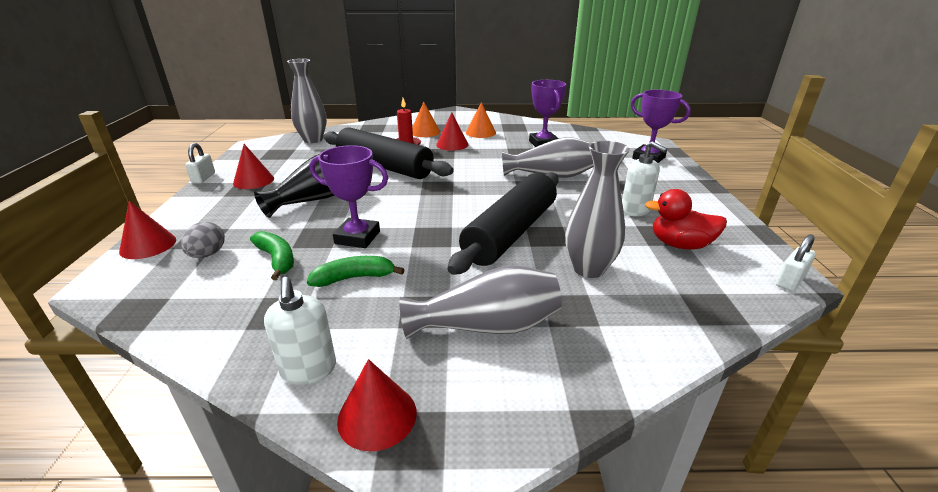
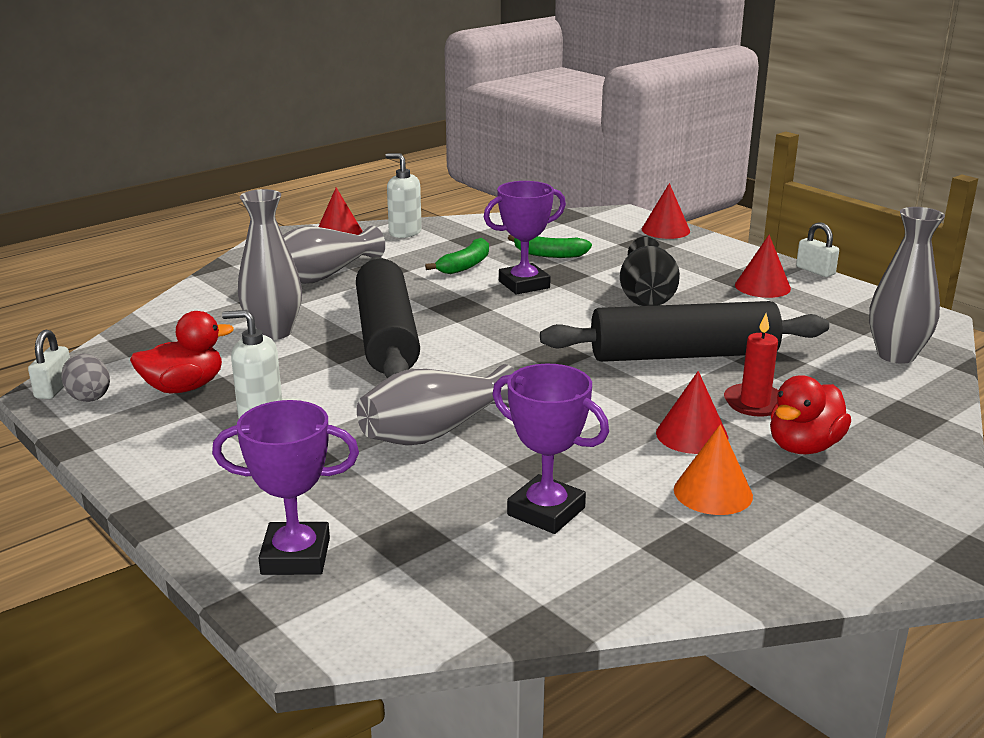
camera: 140 degrees right, 5 degrees down
(207, 254) = (607, 240): grey egg -> grey egg (88, 396)
(425, 132) = (804, 447): orange cone -> red duck

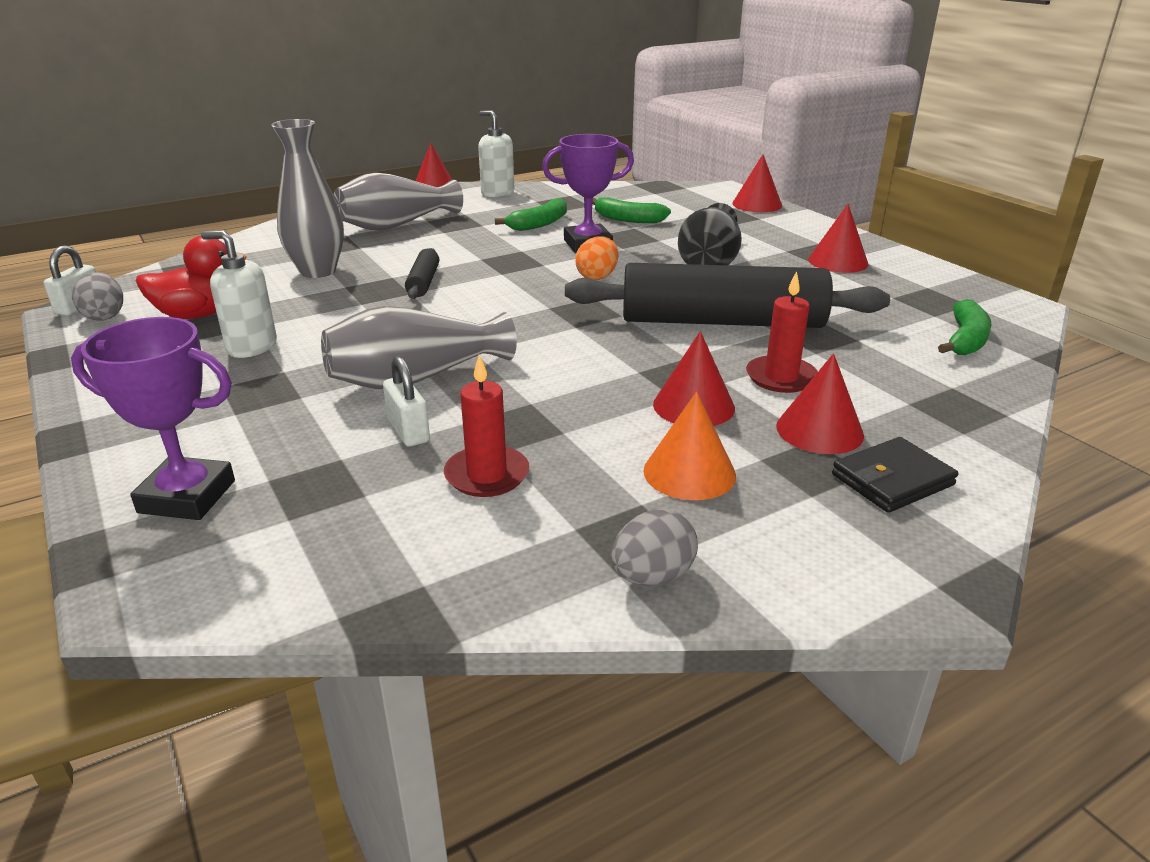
camera: 10 degrees right, 5 degrees up
(386, 336) = (423, 282): black rolling pin -> black rolling pin, size x0.43
(546, 511) = (487, 475): purple trophy -> red candle
(549, 318) = (597, 277): none -> orange egg
(719, 576) = (652, 576): none -> grey egg
(804, 447) = (819, 430): red duck -> red cone
(815, 271) = (902, 250): white padlock -> white padlock (408, 431)
(875, 482) = (892, 480): none -> black wallet
(896, 355) = (965, 340): grey vase -> green banana

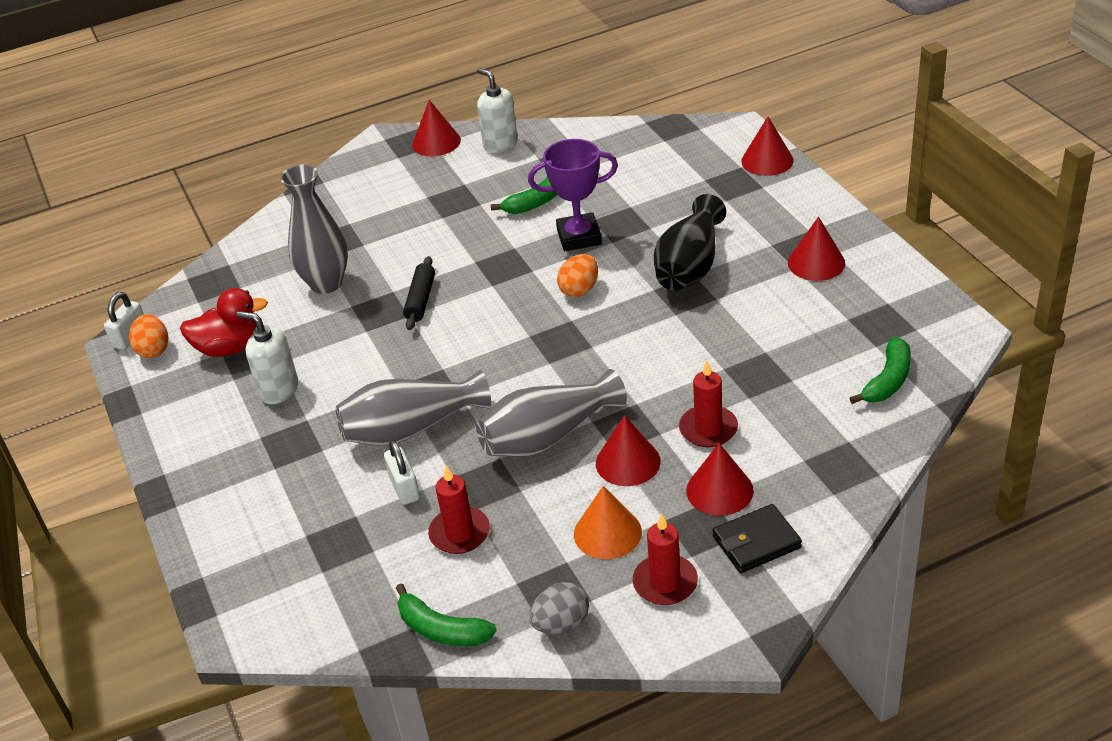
camera: 10 degrees right, 10 degrees up
(104, 316) = (153, 350): grey egg -> orange egg
(187, 496) = (252, 550): purple trophy -> none
(397, 225) = (397, 206): grey vase -> grey vase (548, 436)
(627, 219) = (626, 192): green banana -> green banana (441, 629)
(722, 321) = (678, 355): black rolling pin -> none
(788, 525) = (665, 583): none -> red candle

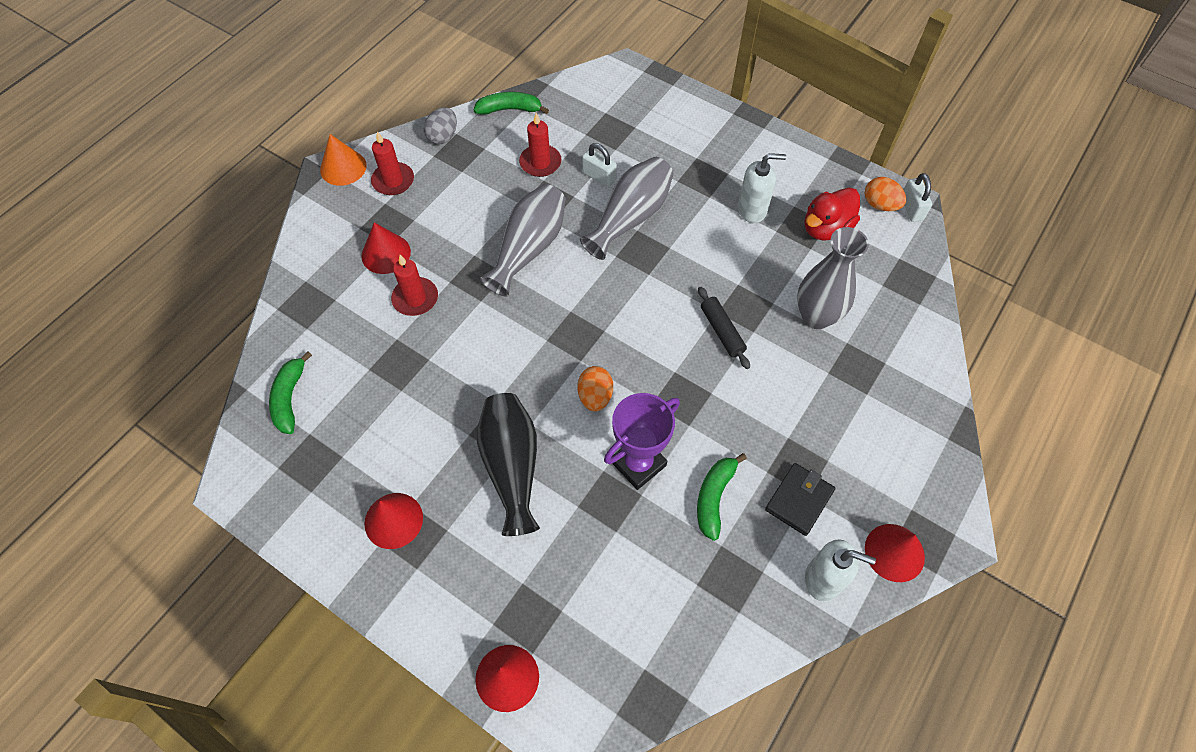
camera: 145 degrees right, 20 degrees up
(607, 533) = (446, 197): orange cone -> orange cone (343, 167)
(628, 462) = (460, 250): red cone -> none
(756, 542) = (346, 227): black wallet -> black wallet (799, 500)

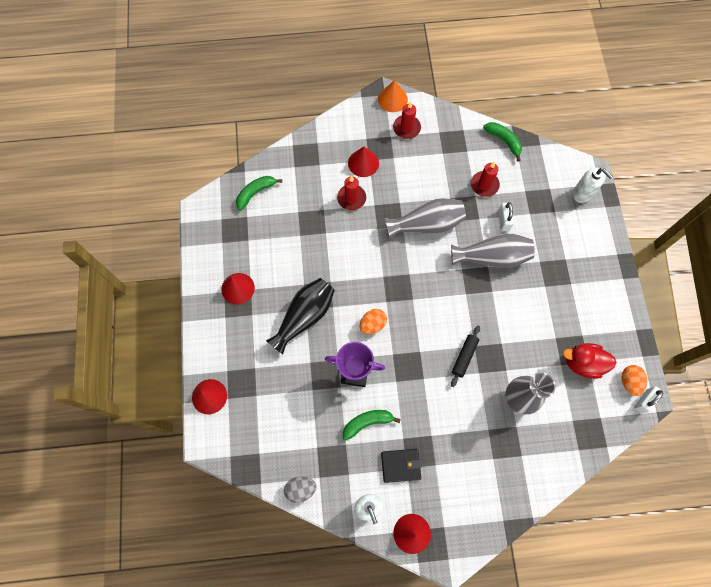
camera: 50 degrees right, 10 degrees up
(443, 136) = (455, 126): grey egg -> grey egg (300, 489)
(752, 210) = (557, 315): white soap dispenser -> white soap dispenser (582, 194)

